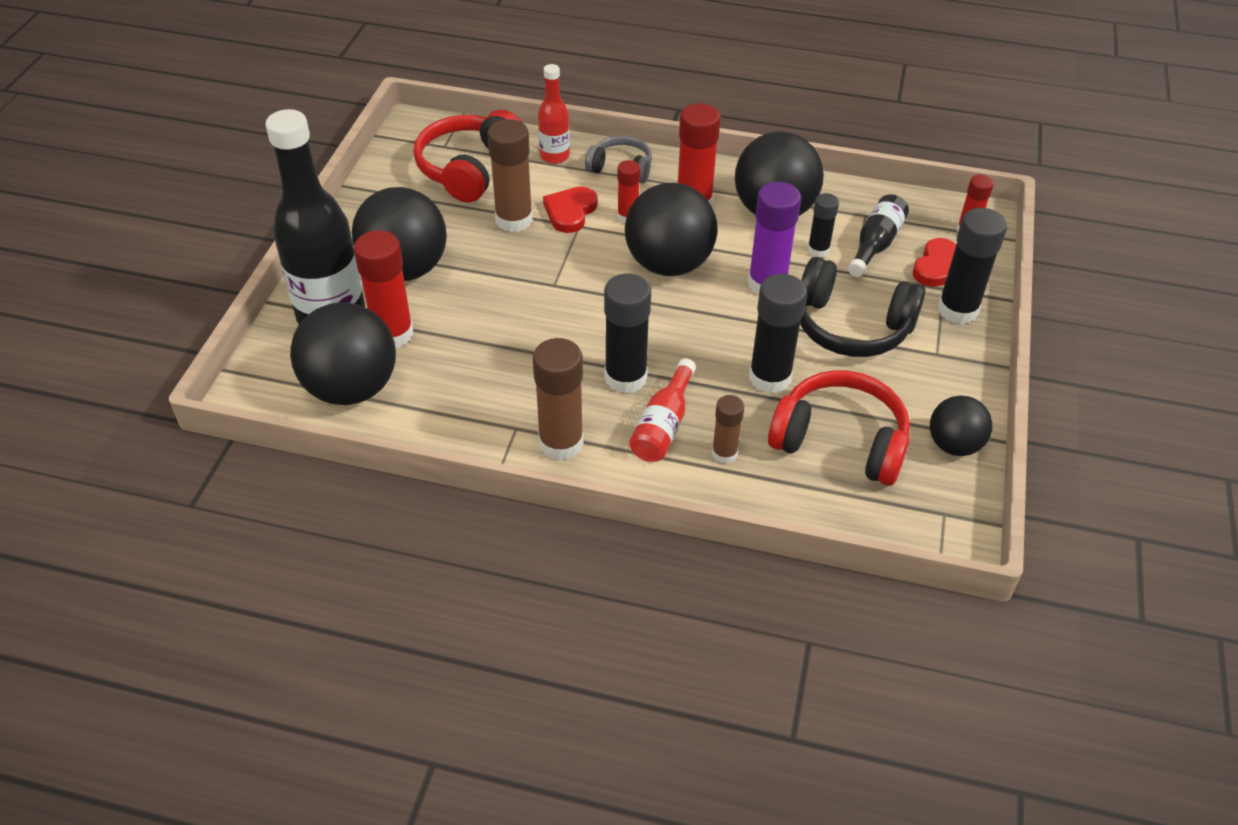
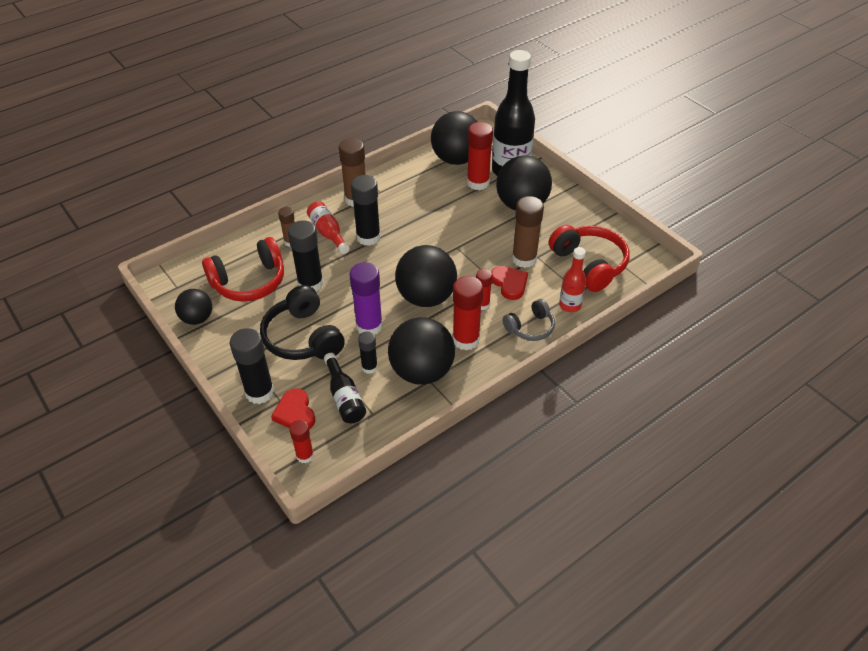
camera: 130 degrees right, 0 degrees up
(851, 326) = (303, 337): black headphones -> black headphones turned 90 degrees counterclockwise

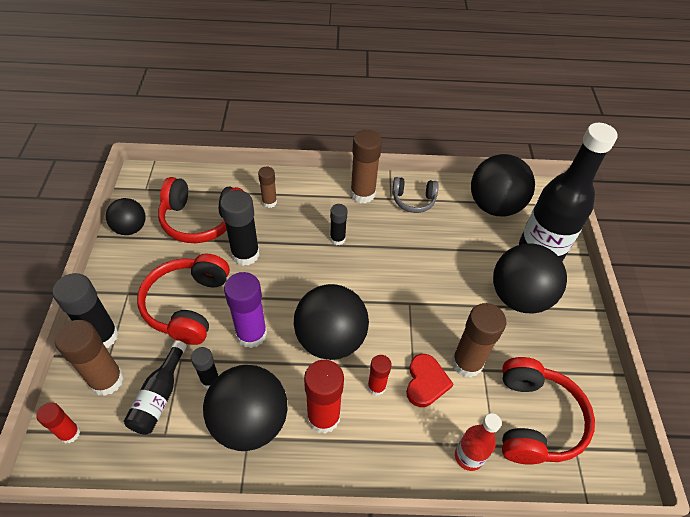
camera: 35 degrees right, 5 degrees up
(295, 413) = (107, 380): red heart -> brown glue stick
(303, 337) = (187, 305): black headphones -> red headphones
(328, 233) = (307, 213): red bottle -> none
(368, 237) = (337, 239): black glue stick -> black glue stick, size x0.58
(478, 183) = (494, 244): red glue stick -> none
(530, 327) = (401, 452): grey headphones -> grey headphones (413, 200)

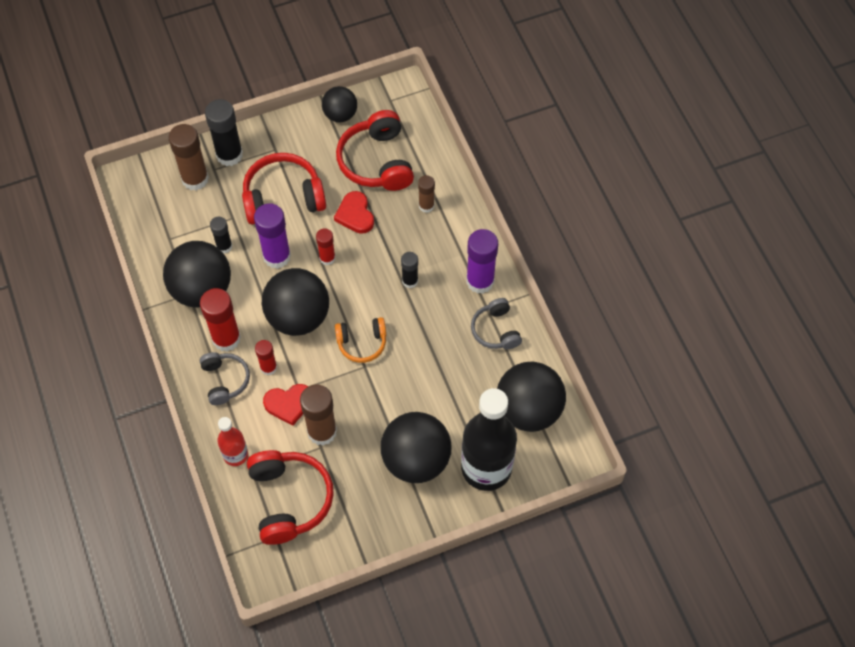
camera: 70 degrees right, 10 degrees up
(69, 433) = (147, 180): red glue stick -> red glue stick (327, 258)
(159, 396) = (197, 220): black bottle -> none
(245, 254) = (355, 214): black glue stick -> red heart
(362, 194) = (480, 281): brown glue stick -> purple glue stick
(374, 436) = (225, 380): none -> grey headphones
(384, 296) = (362, 343): none -> orange headphones
(535, 419) = (289, 499): red headphones -> red headphones turned 90 degrees counterclockwise

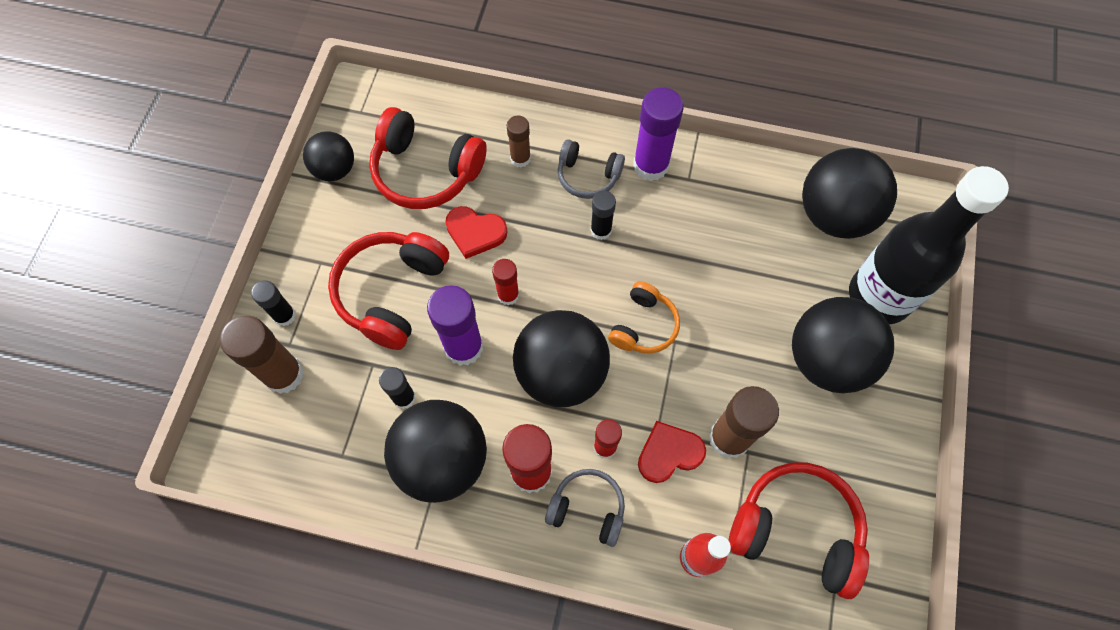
camera: 55 degrees left, 5 degrees up
(229, 155) = (284, 316): black glue stick -> black glue stick, size x0.58
(289, 404) = (669, 453): red heart -> red heart turned 135 degrees counterclockwise
(495, 330) = (720, 187): grey headphones -> grey headphones (588, 176)

